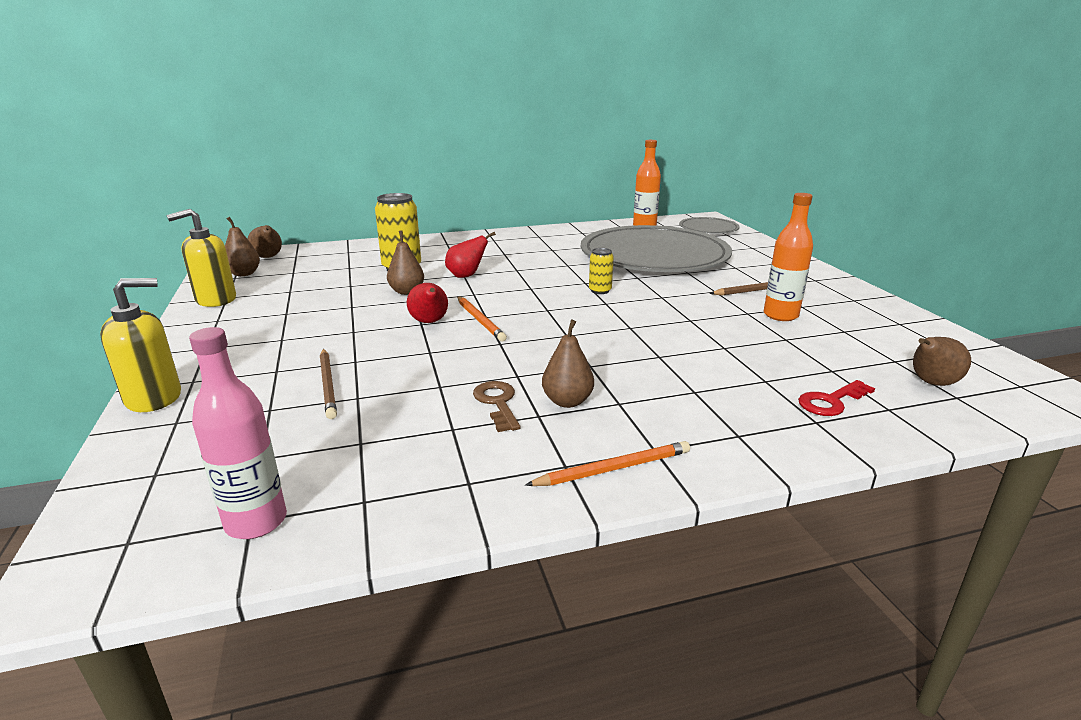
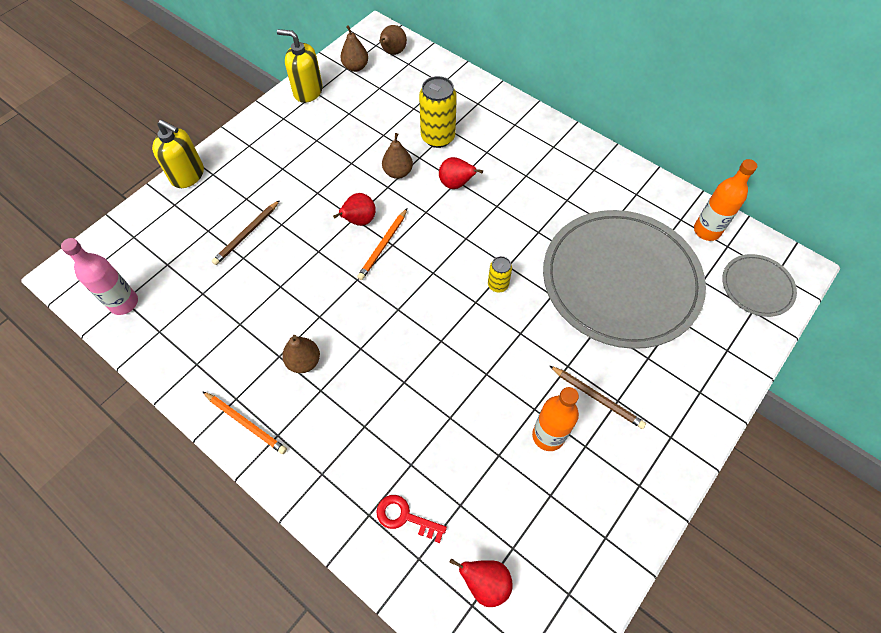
camera: 55 degrees right, 35 degrees up
(497, 403) = (279, 327): brown key -> none
(931, 383) = (485, 583): brown pear -> red pear

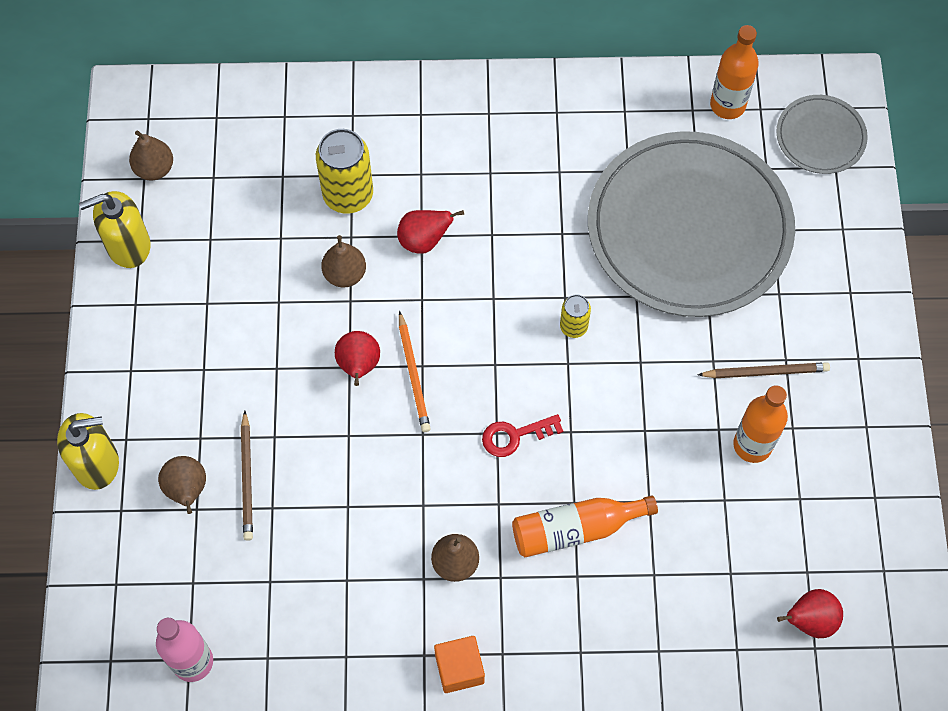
camera: 40 degrees left, 5 degrees up
(246, 423) = (459, 669): orange pencil -> orange cube
(390, 398) = (576, 529): none -> orange bottle
(393, 52) = (181, 115): brown pear -> brown pear (187, 490)
(405, 517) = (692, 625): red key -> red key (515, 436)

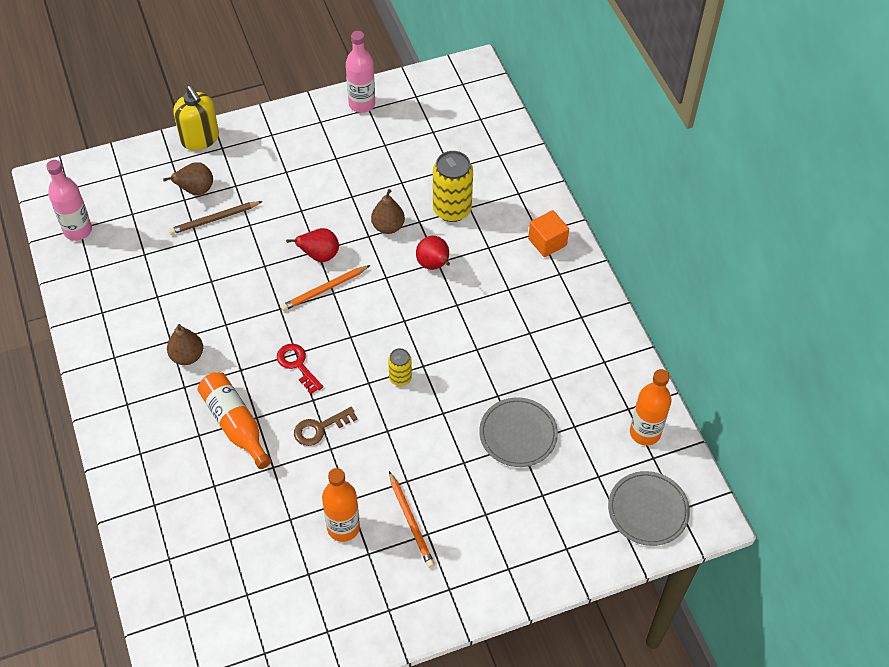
camera: 70 degrees right, 10 degrees down
(128, 246) = (362, 104): yellow soap dispenser -> pink bottle
(154, 169) = (425, 99): brown pear -> none
(459, 669) = (109, 381): orange cube -> orange cube (547, 242)
(613, 434) = (320, 428): none -> brown key
(689, 228) = (518, 434): grey plate -> grey plate, size x0.45
(765, 372) = (411, 521): brown pencil -> orange pencil
(809, 620) = (206, 606): red pear -> none

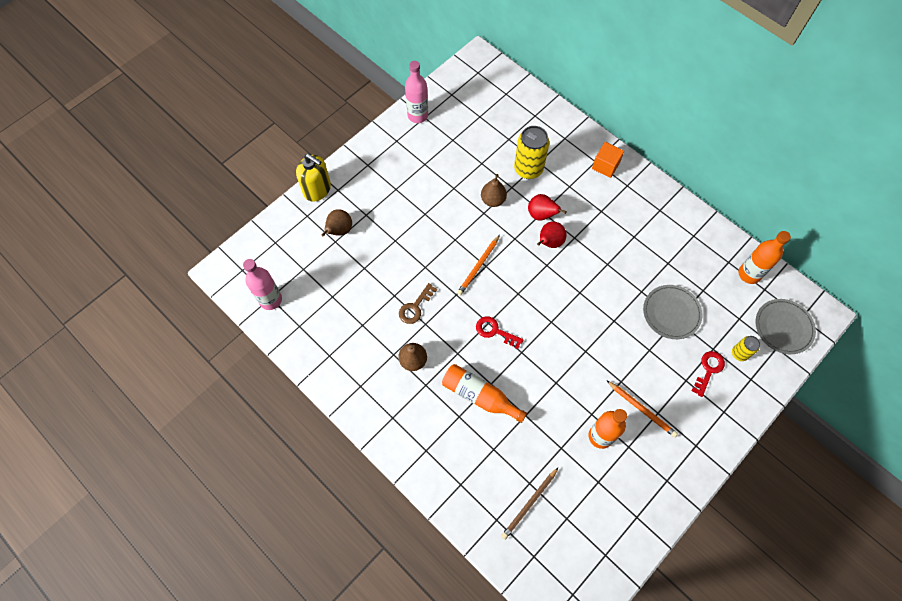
camera: 25 degrees left, 10 degrees up
(214, 219) = (367, 247): brown pencil -> brown pencil (529, 504)
(319, 256) = (459, 242): red pear -> red pear (549, 242)
(320, 428) = (539, 371): brown key -> brown key (415, 307)
(400, 378) = (570, 308): yellow can -> yellow can (739, 353)
(520, 515) = (708, 370): none -> red key

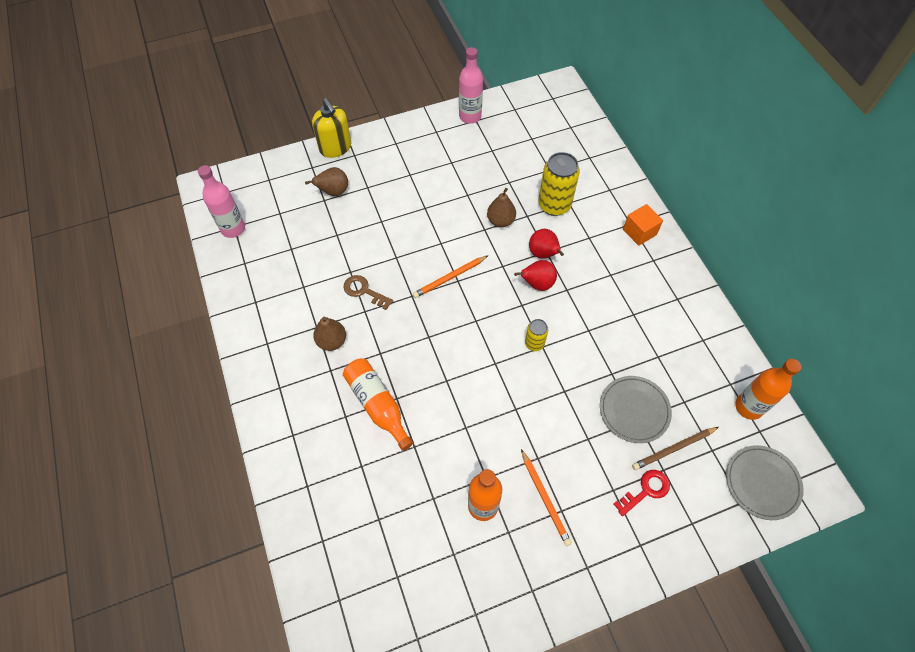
camera: 25 degrees right, 5 degrees down
(415, 307) = (364, 291): brown key -> brown key turned 60 degrees clockwise
(495, 331) = (430, 348): red key -> none
(529, 504) = (366, 541): brown pencil -> brown pencil (673, 449)
(739, 353) = (692, 488): yellow can -> yellow can (534, 343)

